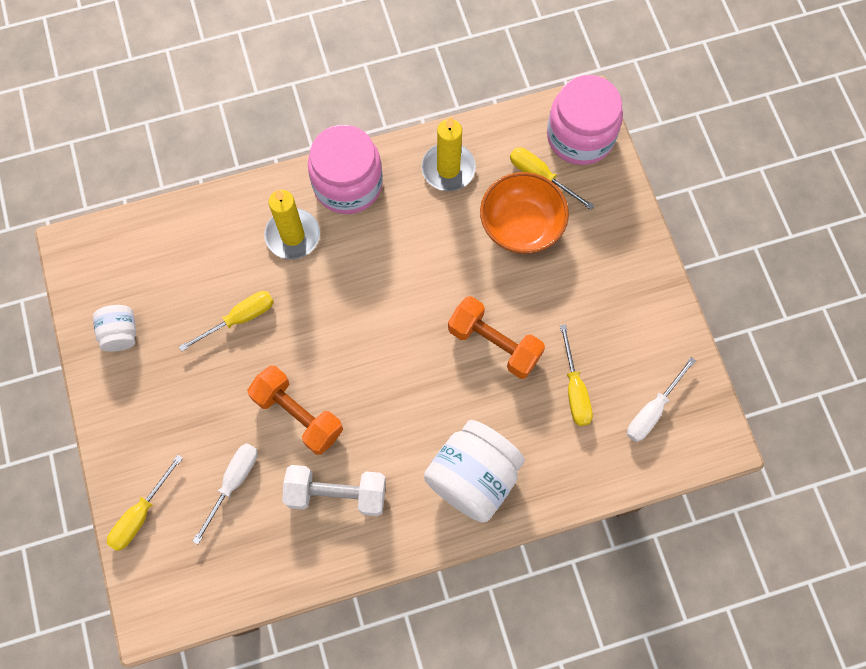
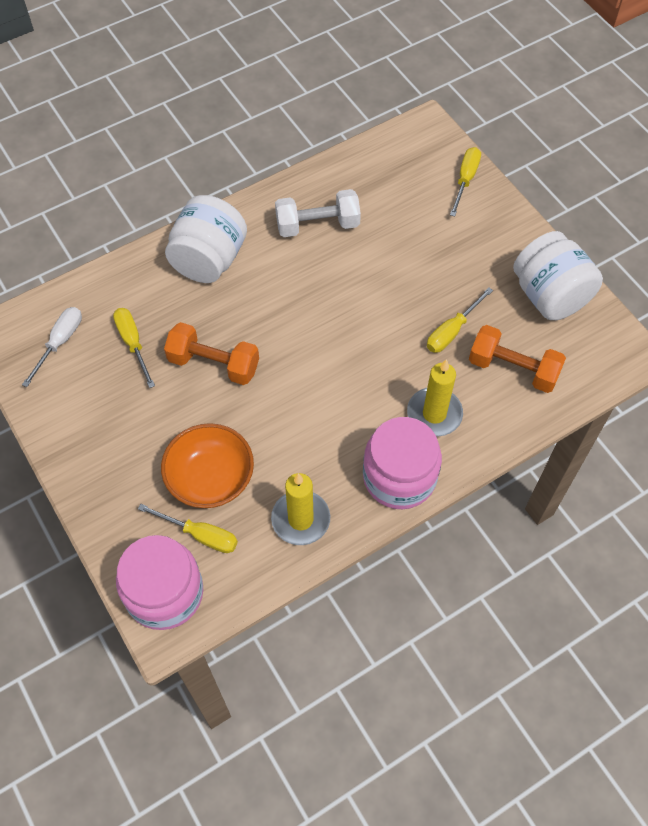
camera: 165 degrees right, 10 degrees down
(120, 334) = (549, 296): white jar -> white jar, size x1.91
(233, 483) = (403, 214): white screwdriver -> none
(298, 415) = (370, 271): orange dumbbell -> orange dumbbell (513, 369)

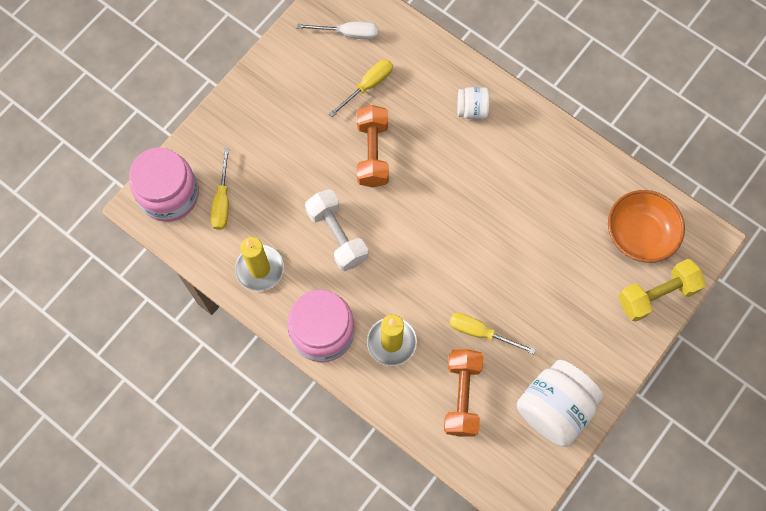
camera: 70 degrees right, 10 degrees up
(209, 259) = (472, 110): white jar -> white jar, size x0.52
(210, 478) = (271, 190): orange bowl -> orange bowl (639, 235)
(317, 225) = (546, 183): white dumbbell -> white dumbbell (337, 236)
(465, 180) = (657, 295): yellow screwdriver -> yellow dumbbell

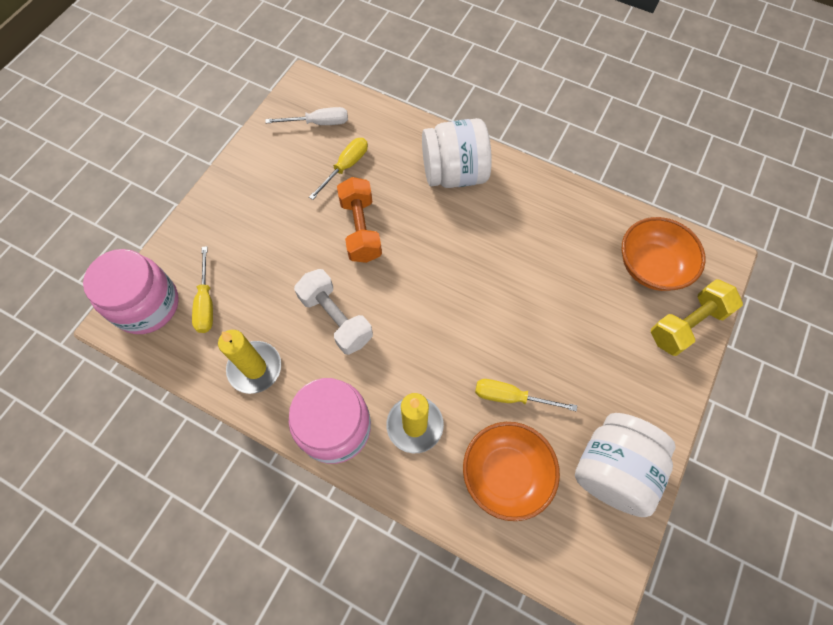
camera: 10 degrees left, 5 degrees down
(462, 396) = (506, 474): orange dumbbell -> orange bowl
(472, 110) = (454, 174): white jar -> white jar, size x1.91

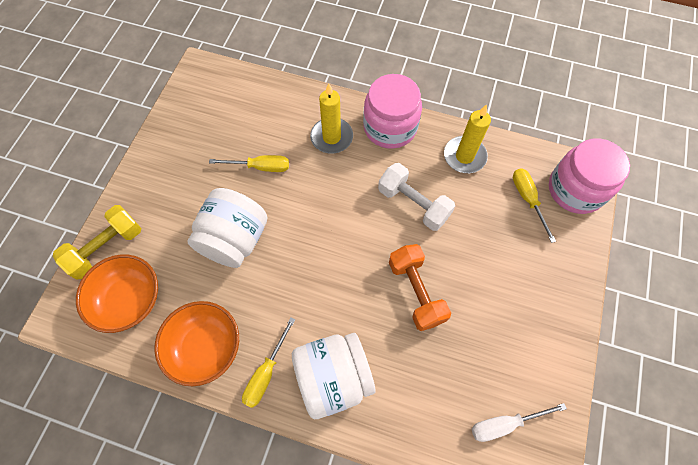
camera: 170 degrees right, 0 degrees up
(346, 167) = (453, 365): yellow screwdriver -> yellow screwdriver (266, 373)
(506, 474) = (262, 118): orange bowl -> orange bowl (205, 347)
(612, 469) = (185, 132): white jar -> white jar (234, 239)

